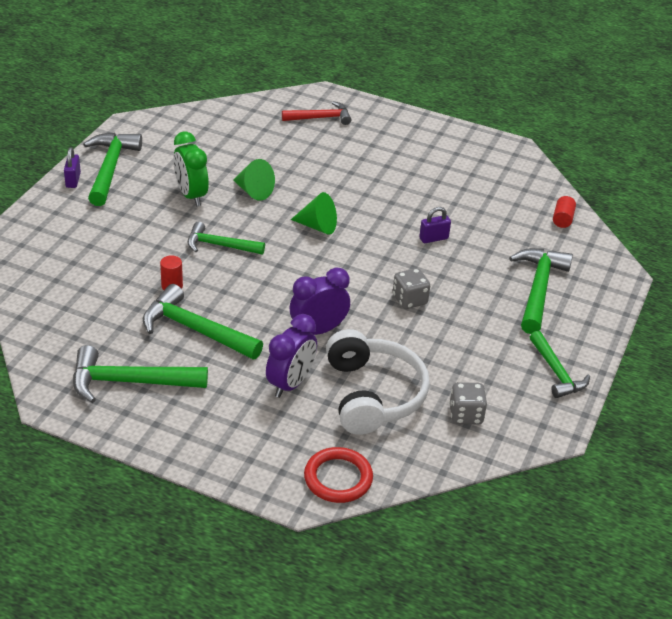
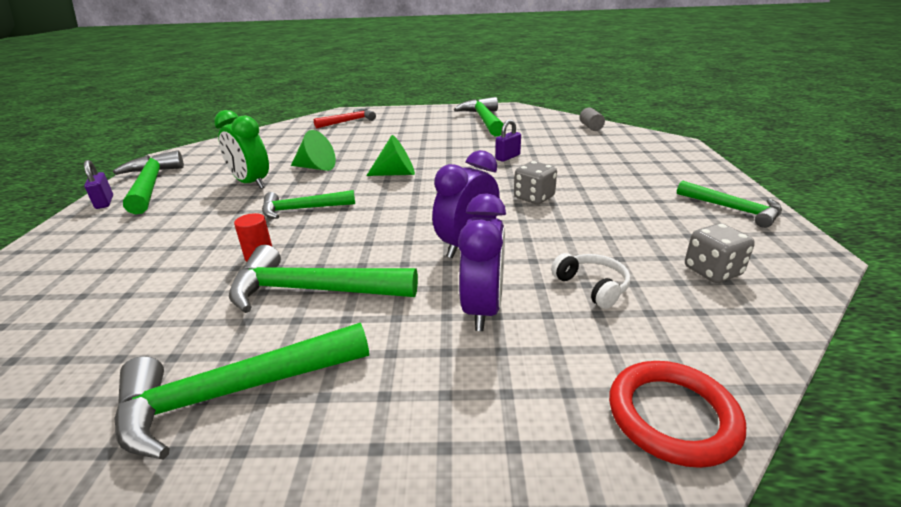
camera: 20 degrees left, 10 degrees down
(373, 394) = (592, 286): white headphones -> white headphones, size x0.45
(538, 289) = (630, 163): green hammer -> green hammer (484, 120)
(562, 219) = (590, 127): red cylinder -> grey cylinder

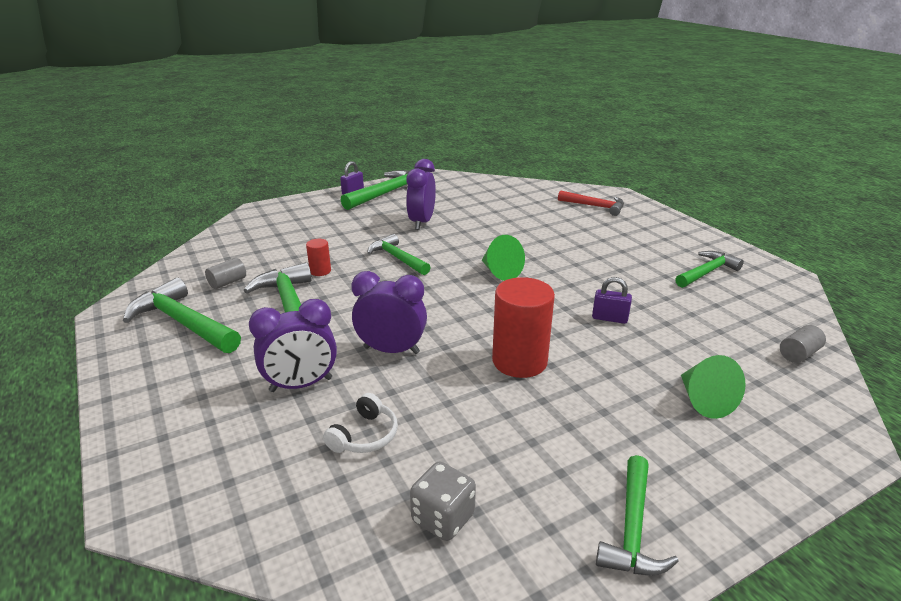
camera: 60 degrees right, 0 degrees up
(176, 332) = (228, 282): none -> grey cylinder
(251, 183) = (421, 222): green clock -> purple clock
(316, 167) = (475, 234): green cone -> green cone (704, 401)
(484, 120) = (707, 272): green hammer -> green hammer, size x0.66
(534, 198) = (519, 361): grey dice -> red cylinder
(672, 416) = (205, 509): red ring -> none

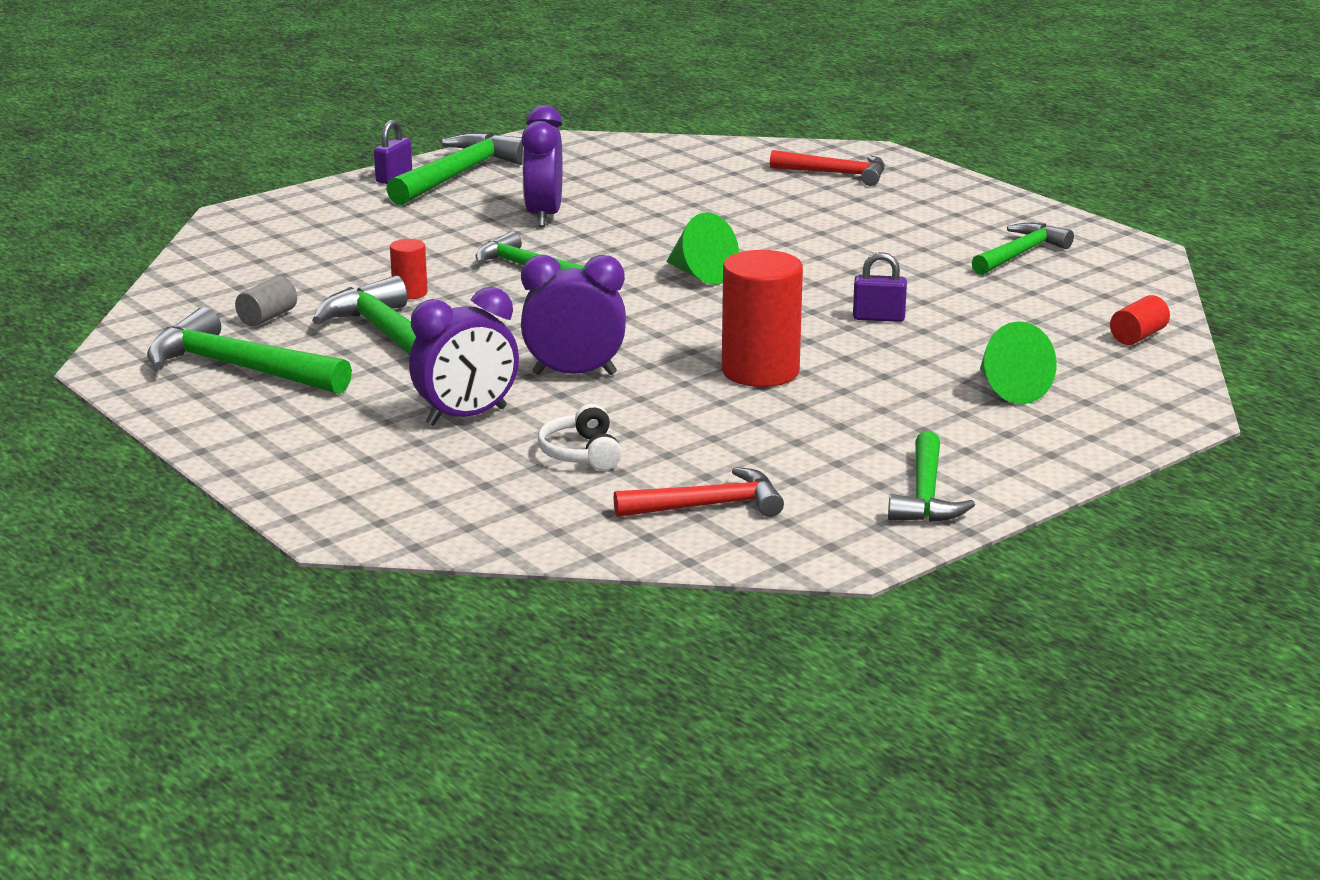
camera: 10 degrees left, 5 degrees down
(365, 435) = (581, 453): white headphones -> white headphones turned 150 degrees clockwise
(443, 518) = (708, 506): grey dice -> red hammer
(798, 354) = (1138, 336): grey cylinder -> red cylinder

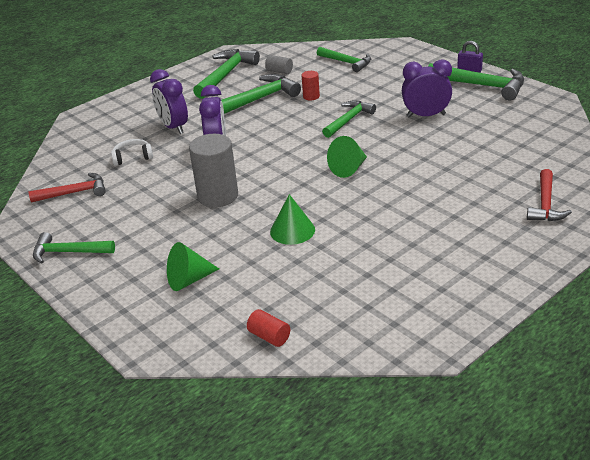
camera: 90 degrees right, 10 degrees up
(708, 506) = (74, 192): red hammer -> red hammer turned 90 degrees counterclockwise
(760, 371) = (218, 196): red cylinder -> grey cylinder
(878, 318) = (292, 230): purple padlock -> green cone
(1020, 254) = (412, 286): green hammer -> green hammer (347, 62)

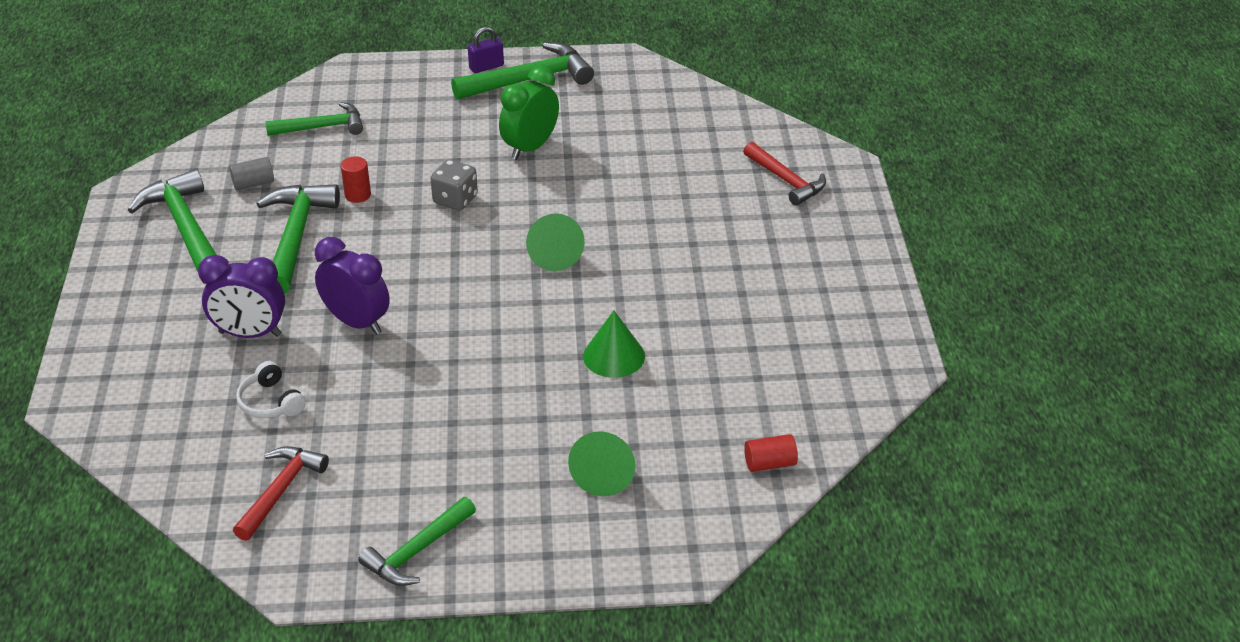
camera: 55 degrees left, 5 degrees up
(133, 157) = (270, 402): white headphones -> white headphones turned 60 degrees counterclockwise
(218, 196) = (469, 375): grey cylinder -> none
(348, 120) = (455, 200): green hammer -> grey dice
(426, 115) = (530, 148): purple clock -> green clock

